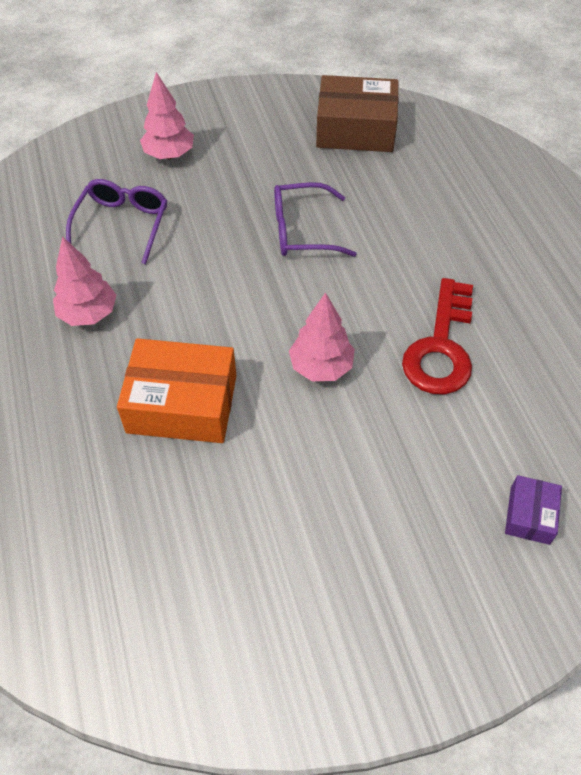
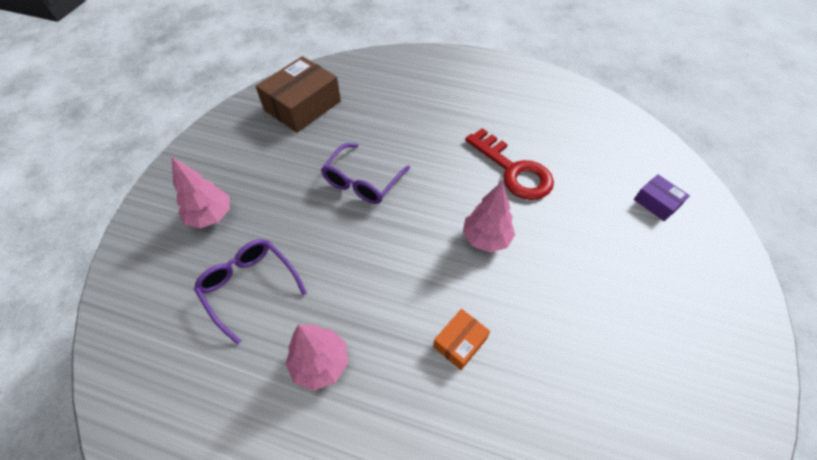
camera: 55 degrees left, 0 degrees up
(182, 404) = (460, 342): orange box -> orange box, size x0.50

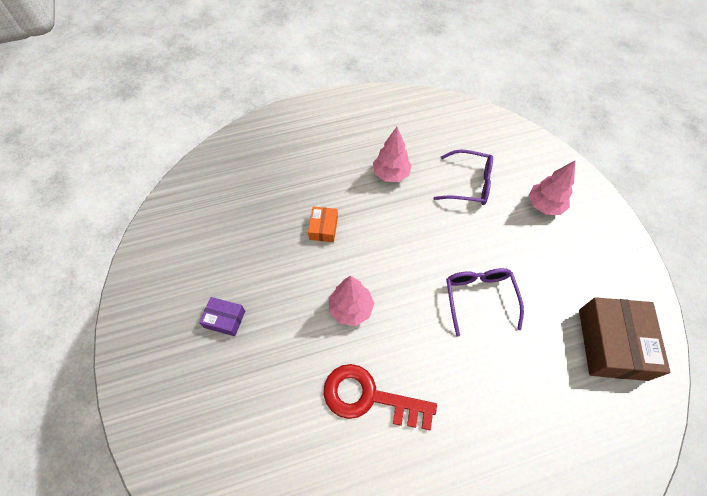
camera: 145 degrees right, 5 degrees up
(656, 203) = (222, 446): purple box -> purple box (225, 319)

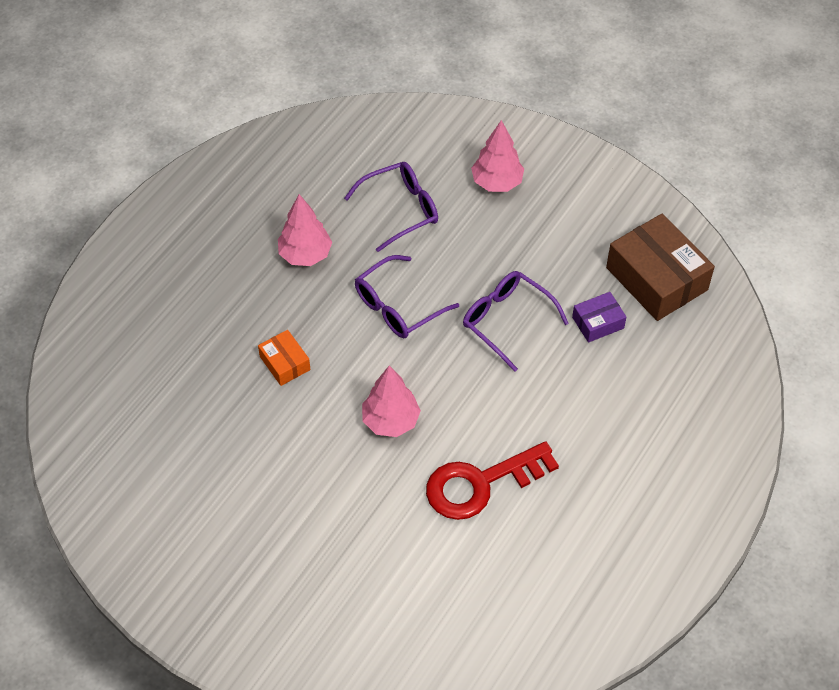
camera: 40 degrees left, 5 degrees down
(225, 319) = (269, 525): purple box -> purple box (598, 322)
(417, 240) = (397, 307): none -> purple glasses

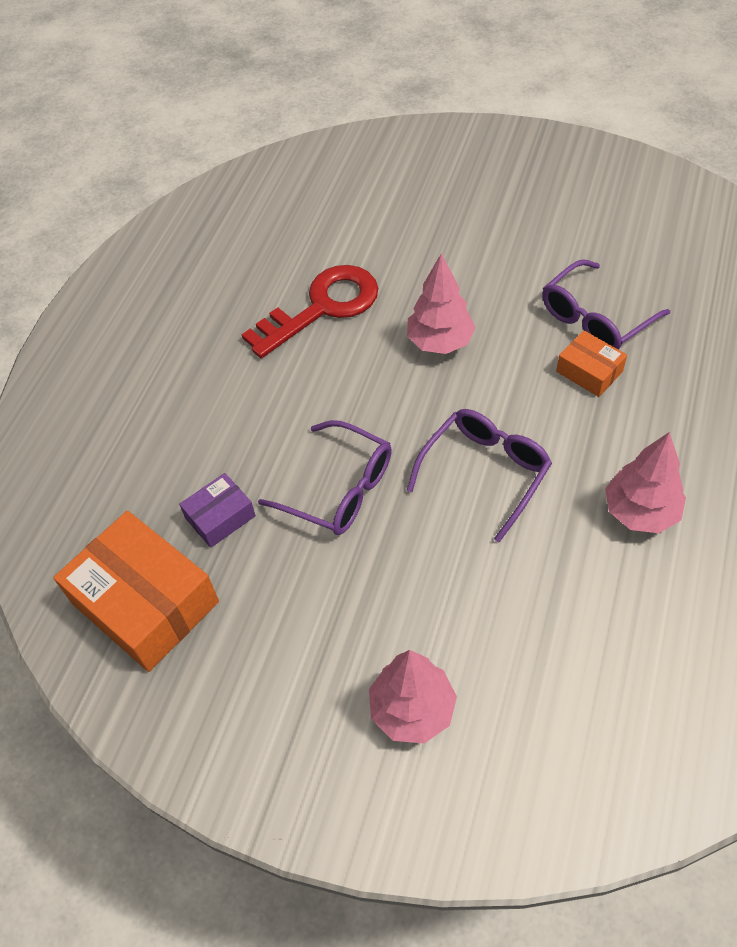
camera: 170 degrees right, 0 degrees up
(401, 209) = (541, 619): purple glasses -> purple glasses (595, 319)
(656, 279) = (145, 602): brown box -> orange box

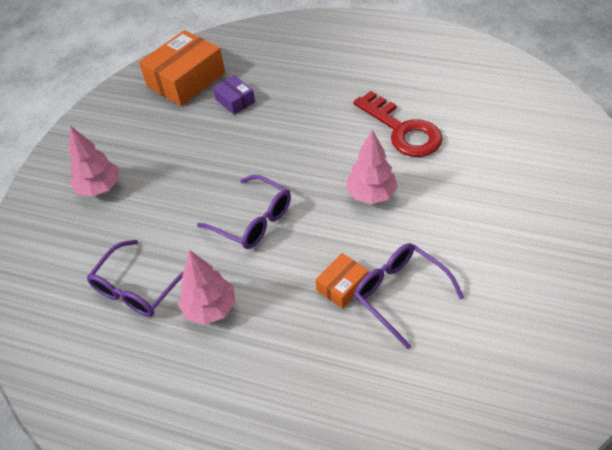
camera: 90 degrees right, 5 degrees down
(340, 489) = (248, 149): purple glasses -> purple glasses (138, 288)

